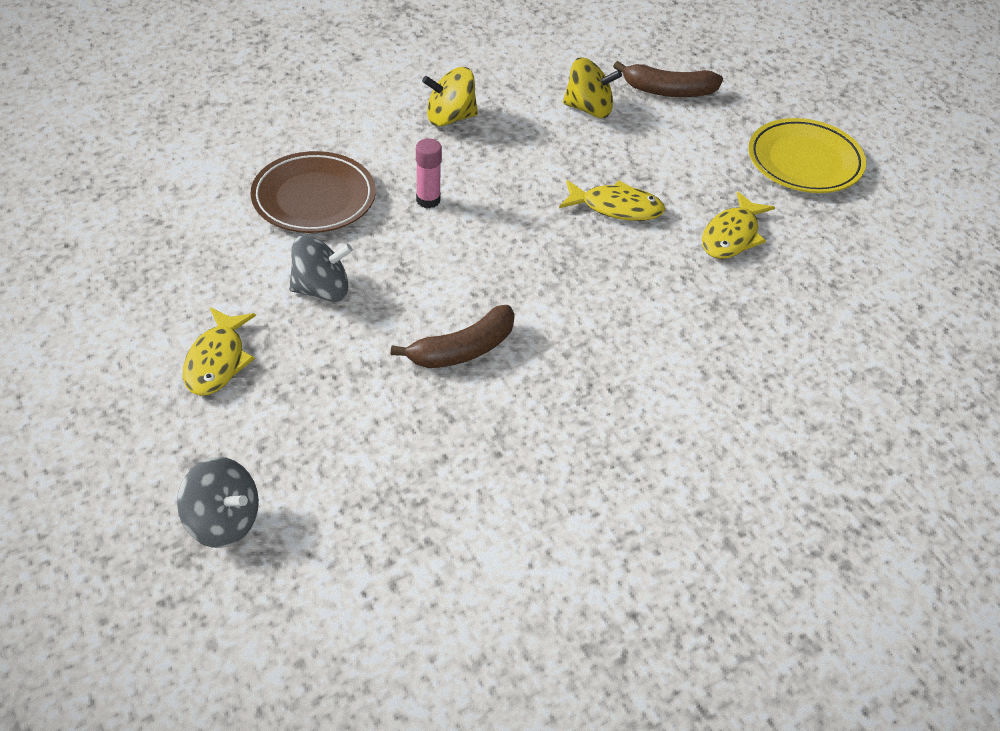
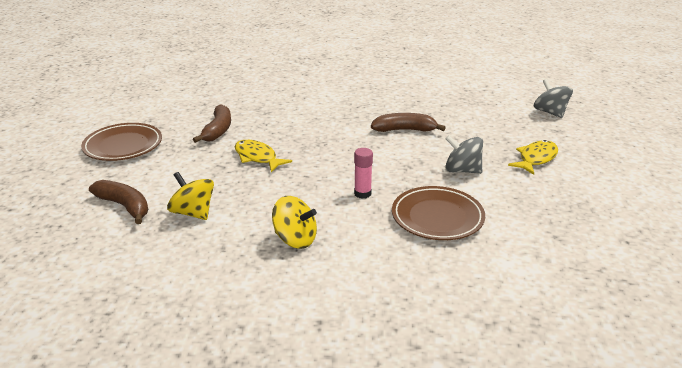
camera: 145 degrees left, 15 degrees down
(732, 236) = (218, 130): yellow fish -> brown banana
(805, 162) = (123, 146): yellow plate -> brown plate

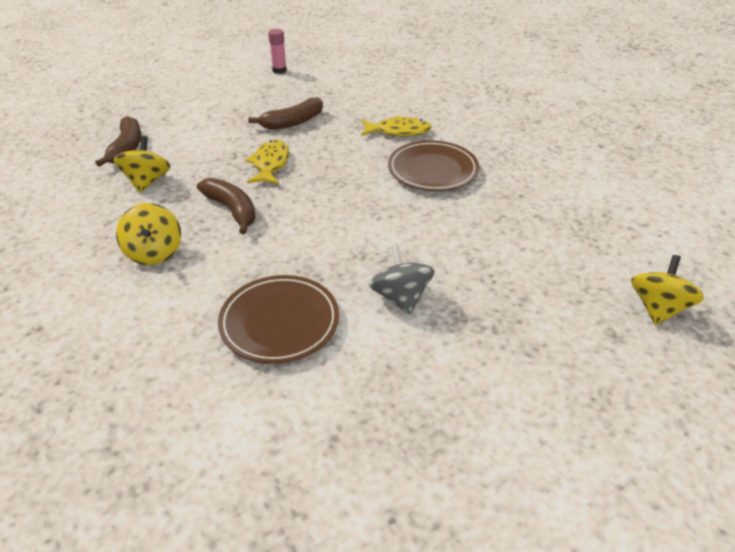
camera: 50 degrees right, 10 degrees up
(123, 146) = (213, 99): brown plate -> brown plate (432, 170)
(362, 193) = (273, 252): pink glue stick -> pink glue stick (279, 70)
(404, 130) = (438, 217): brown banana -> brown banana (232, 210)
(536, 158) = (508, 346): yellow fish -> yellow fish (398, 131)
(550, 112) = (658, 308): grey spinning top -> yellow spinning top

